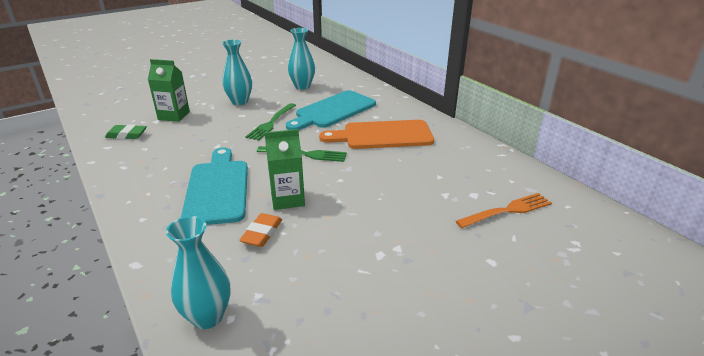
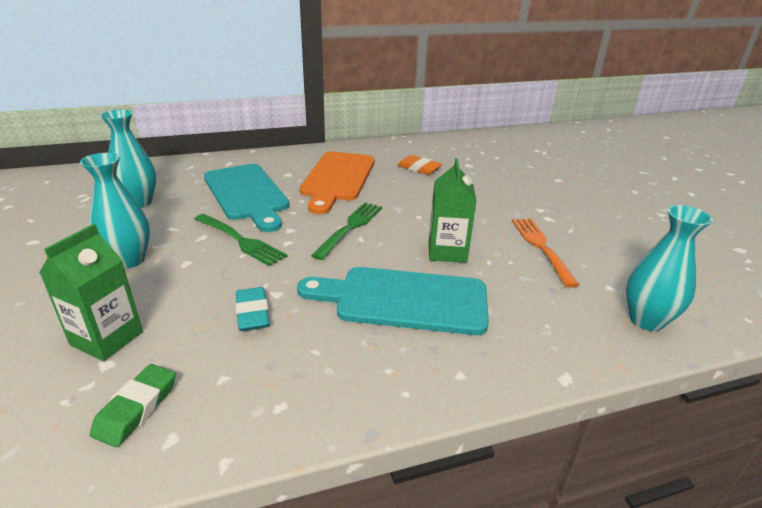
camera: 75 degrees left, 0 degrees up
(197, 143) = (252, 313): none -> turquoise eraser
(262, 233) = (510, 275): orange eraser -> orange eraser (419, 168)
(507, 211) = (495, 159): orange fork -> orange fork (542, 248)

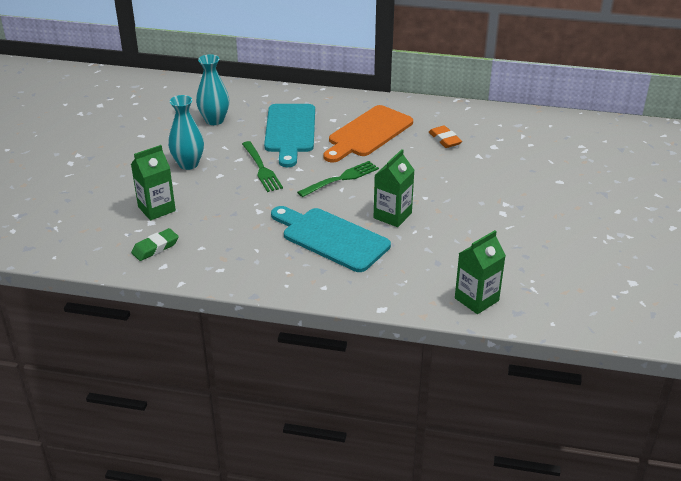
camera: 30 degrees right, 5 degrees up
(252, 313) = (237, 218): turquoise eraser -> none
(542, 248) = (466, 233): orange fork -> none
(646, 320) = (476, 299): turquoise vase -> green carton

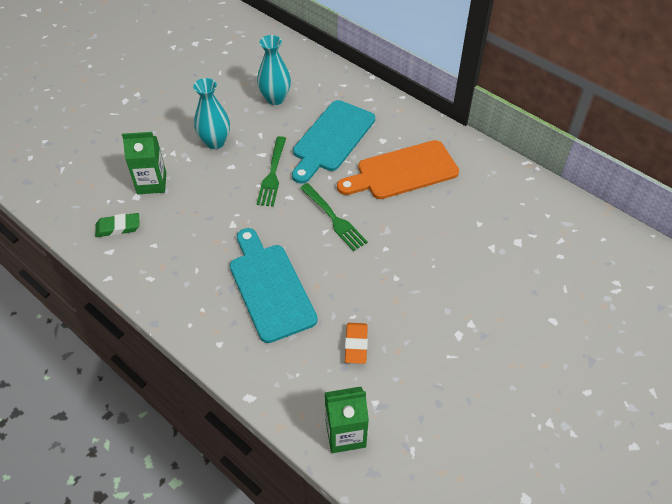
camera: 30 degrees right, 15 degrees up
(341, 179) = (333, 218): green fork -> green fork turned 60 degrees clockwise
(392, 215) = (347, 286): green carton -> none
(444, 140) = (473, 211): orange eraser -> orange eraser (356, 345)

